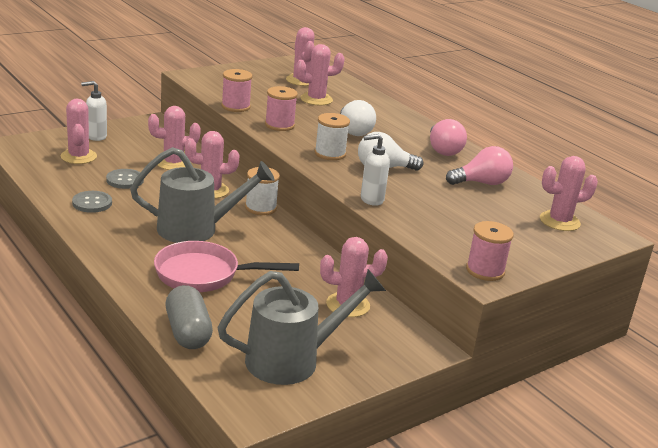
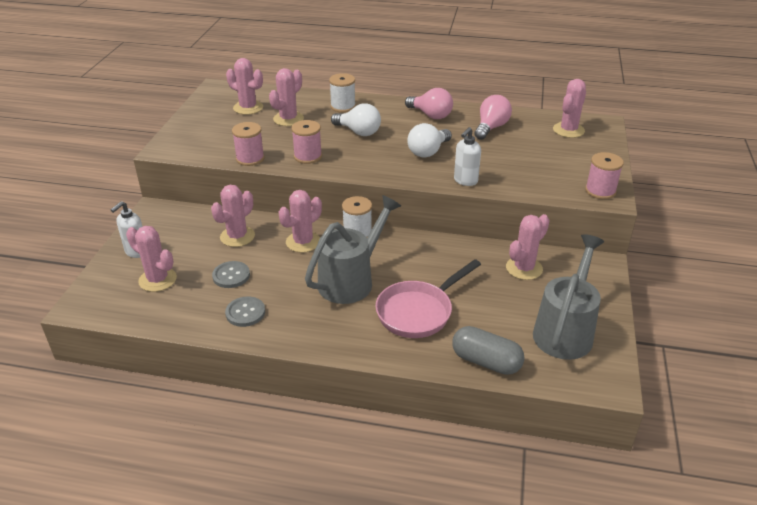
camera: 40 degrees left, 10 degrees up
(330, 154) = (380, 160): white spool -> white spool (343, 106)

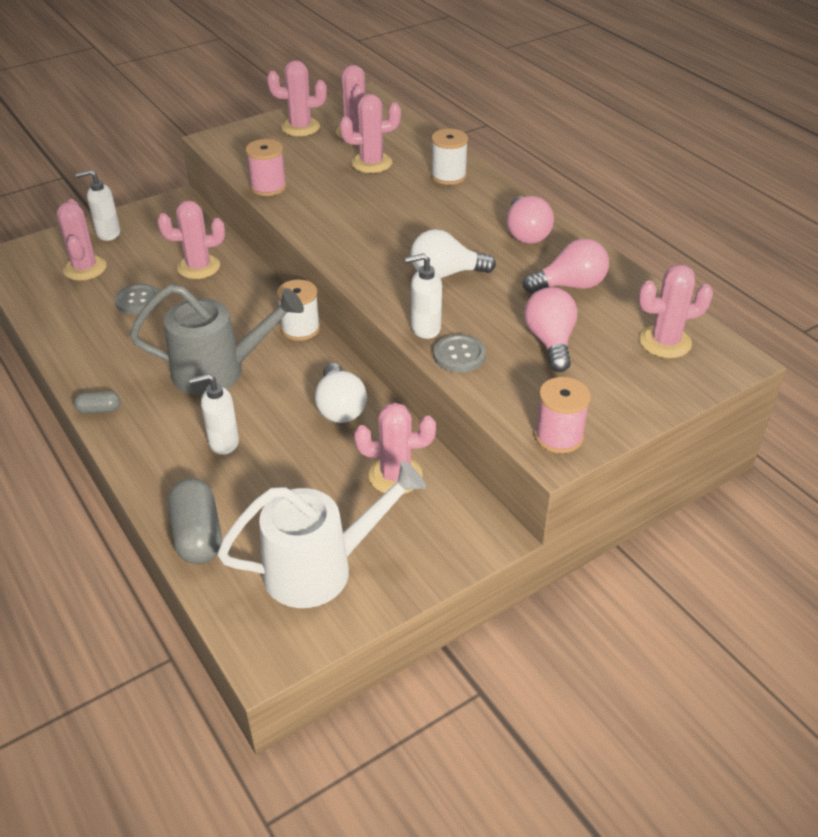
camera: 45 degrees right, 5 degrees up
(245, 313) = (96, 341): grey button -> grey button (459, 355)
(303, 242) = (240, 307): pink cactus -> pink cactus (300, 127)
(308, 156) = (320, 213): pink spool -> none
(318, 345) = (99, 410): none -> grey capsule
(358, 132) = (414, 212): white light bulb -> white light bulb (340, 407)
(418, 312) = (223, 443): pink pan -> white soap dispenser
(527, 155) = (550, 342): none -> pink light bulb
(565, 330) = (321, 568): grey watering can -> white watering can

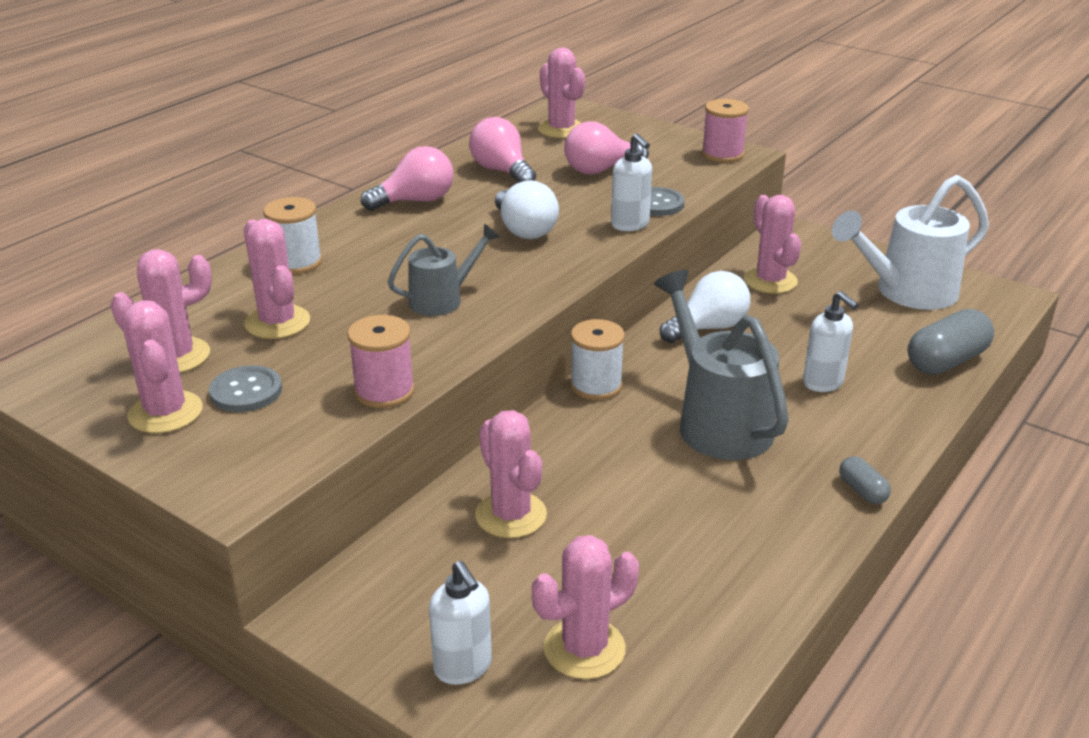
camera: 110 degrees left, 10 degrees down
(138, 300) = (630, 546): grey button -> grey button (246, 391)
(321, 568) = (906, 292): white watering can -> white watering can turned 75 degrees counterclockwise
(359, 221) = (443, 300): none -> grey watering can

